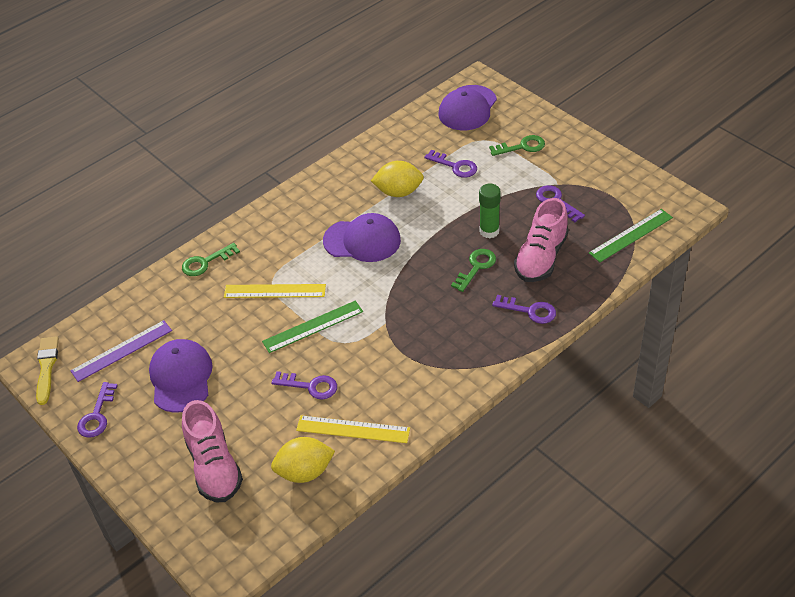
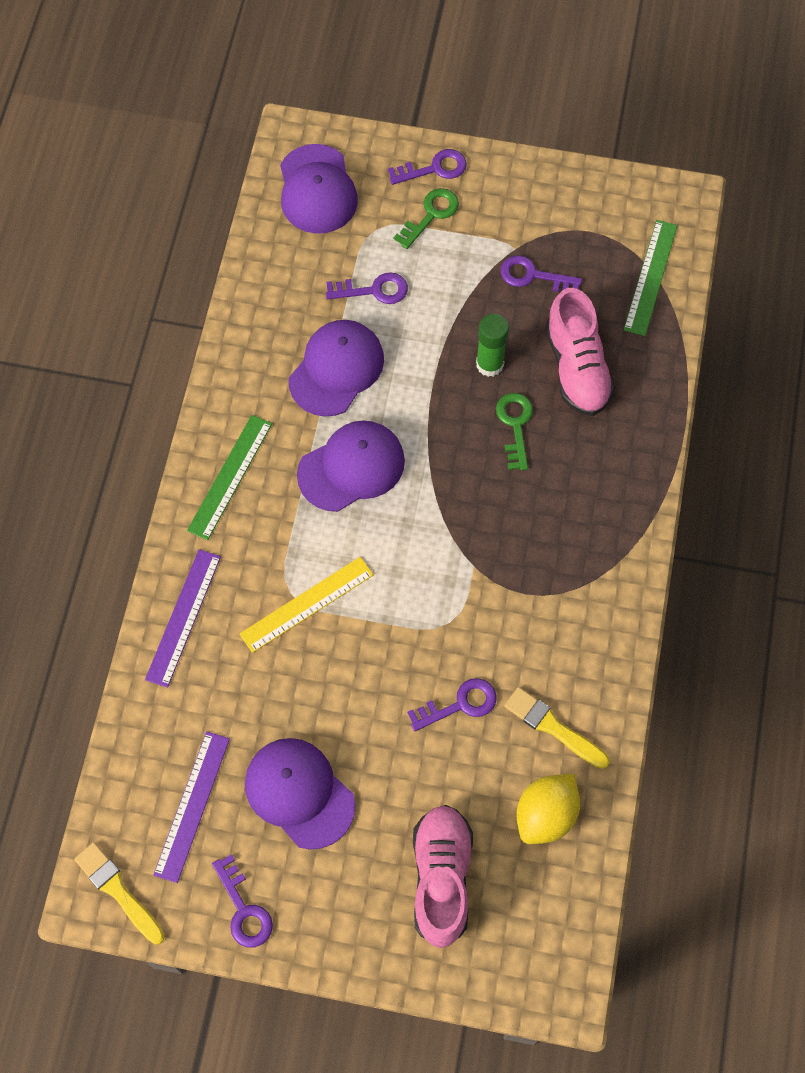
camera: 40 degrees left, 20 degrees up
(205, 262) = (183, 617): green key -> purple ruler
(214, 467) = (441, 878): pink shoe -> pink shoe turned 120 degrees counterclockwise
(313, 326) = (395, 624): green ruler -> green ruler (230, 476)
(353, 429) = (553, 727): yellow ruler -> yellow brush
(398, 192) = (336, 369): yellow lemon -> purple cap
(529, 311) = (619, 449): purple key -> purple key (434, 168)

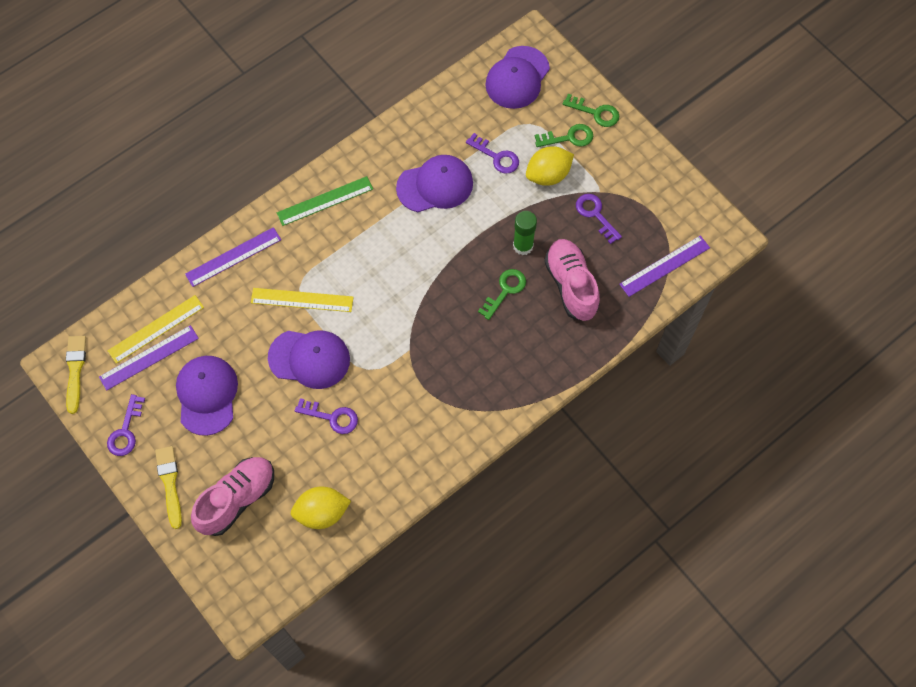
camera: 40 degrees right, 0 degrees up
(170, 767) = (156, 329): none -> yellow ruler
(351, 467) = (393, 245): purple cap -> purple cap (309, 358)
(434, 168) = (595, 112): purple key -> green key
(446, 270) = (548, 175): none -> yellow lemon
(553, 727) = (370, 470): yellow brush -> yellow brush (170, 483)
(577, 368) = (571, 285): pink shoe -> pink shoe turned 135 degrees clockwise
(650, 277) = (664, 266): green ruler -> purple ruler

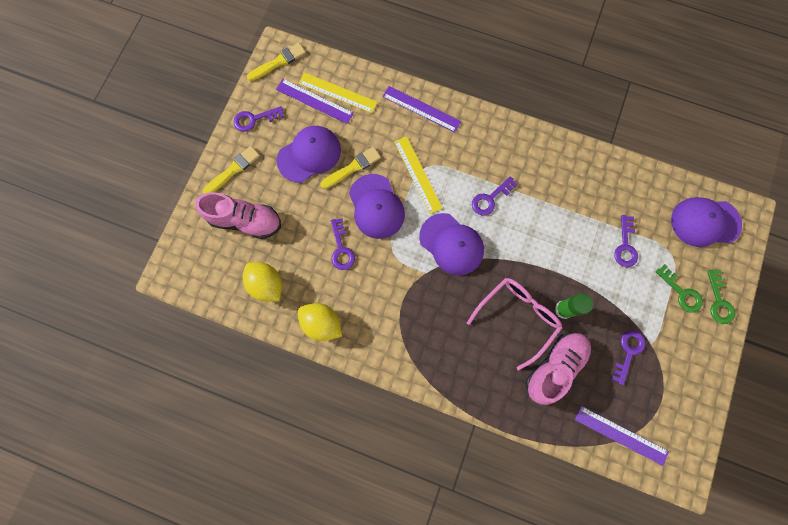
camera: 60 degrees right, 10 degrees up
(251, 359) = (352, 167): none -> yellow brush
(325, 201) = (504, 143): green ruler -> none
(373, 247) = (490, 199): none -> purple key
(435, 185) = (569, 214): purple cap -> purple cap (451, 244)
(505, 290) = (517, 317): green key -> pink glasses
(548, 175) = (637, 294): yellow lemon -> yellow lemon (322, 323)

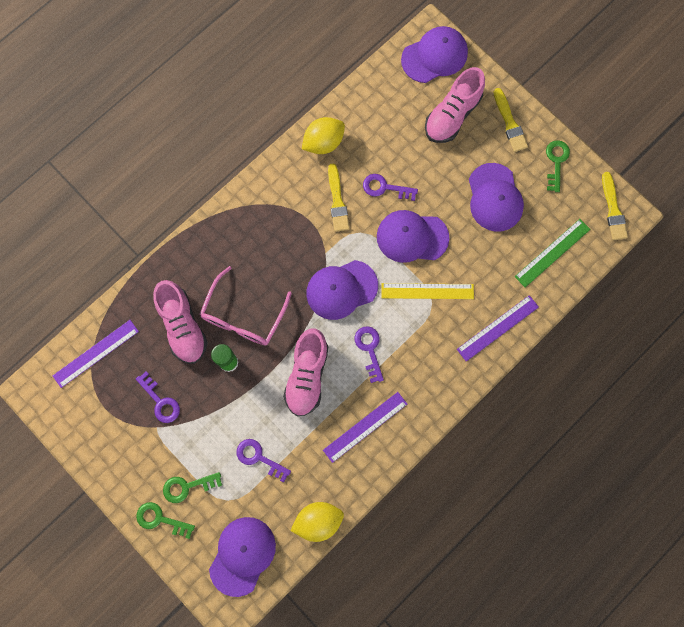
camera: 115 degrees right, 0 degrees up
(191, 261) = (434, 56): none -> purple cap
(254, 119) = (556, 162): purple key -> green key
(267, 284) = (382, 110): yellow lemon -> yellow lemon (318, 520)
(314, 101) = (552, 226): purple ruler -> purple ruler (365, 427)
(337, 93) = (552, 253): yellow ruler -> green ruler
(352, 167) = (462, 232): yellow brush -> yellow brush (337, 201)
(517, 317) = (243, 316): pink glasses -> pink glasses turned 45 degrees clockwise
(539, 238) = (307, 376): none -> pink shoe

